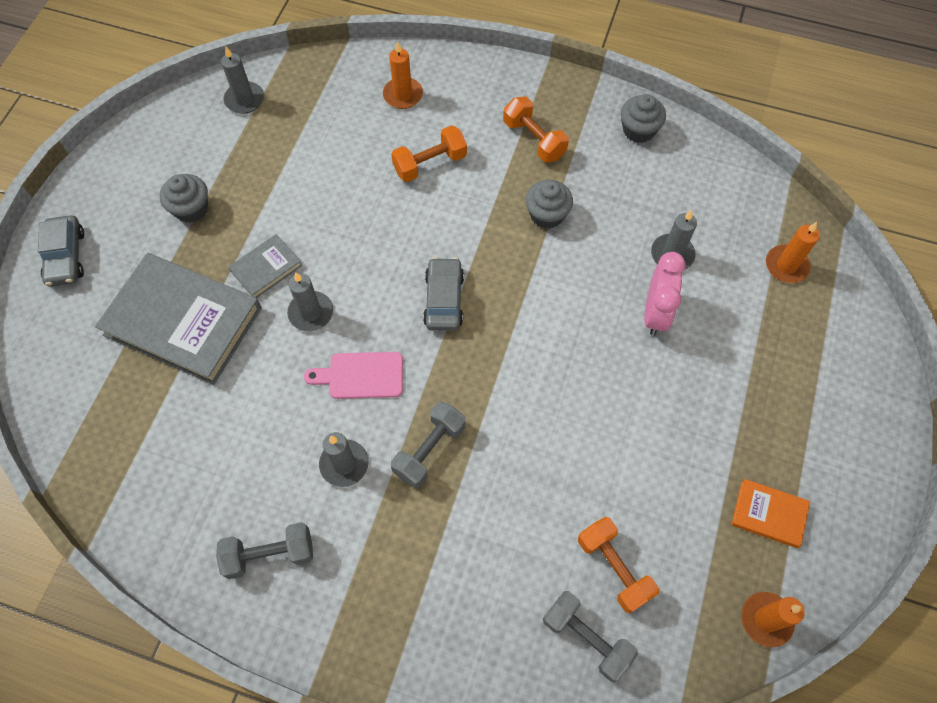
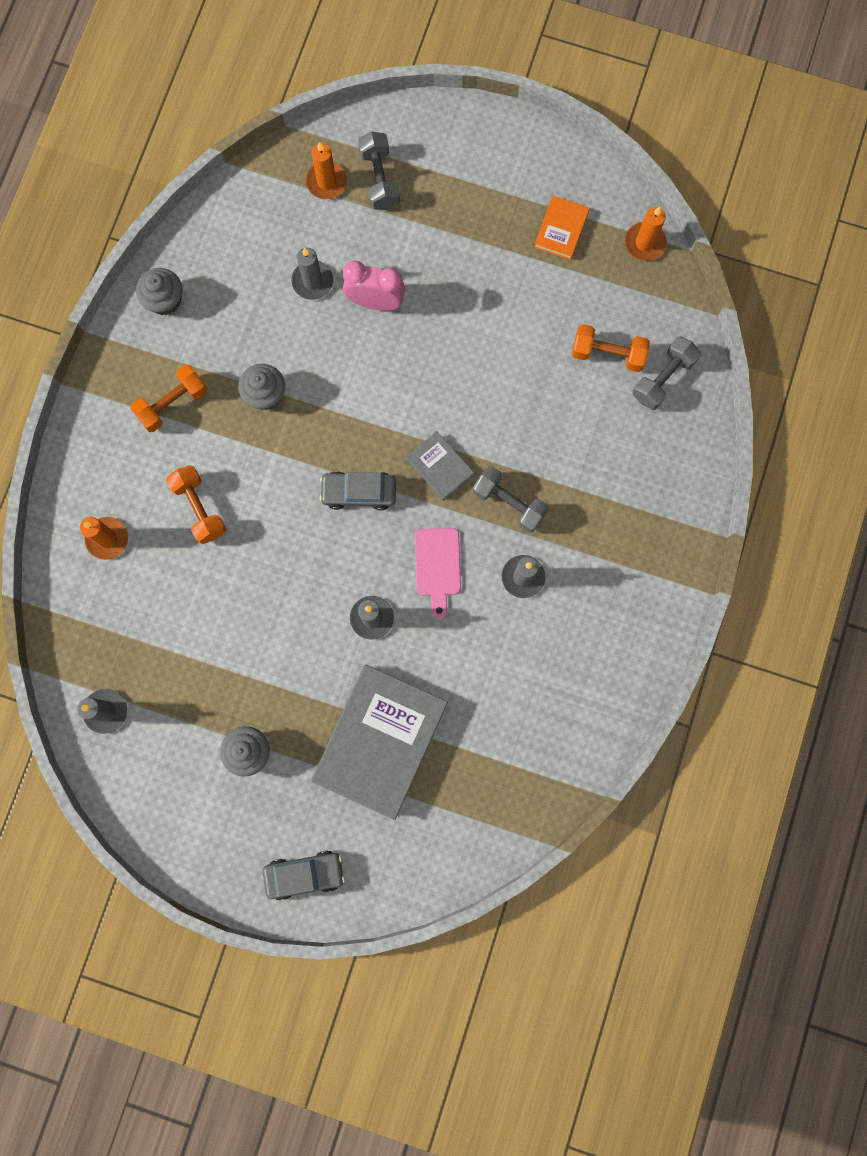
camera: 90 degrees left, 15 degrees up
(266, 268) = (322, 666): grey book -> grey book (439, 467)
(270, 554) = (603, 635): grey dumbbell -> grey dumbbell (379, 179)
(614, 568) = (607, 354): orange dumbbell -> orange dumbbell turned 45 degrees clockwise

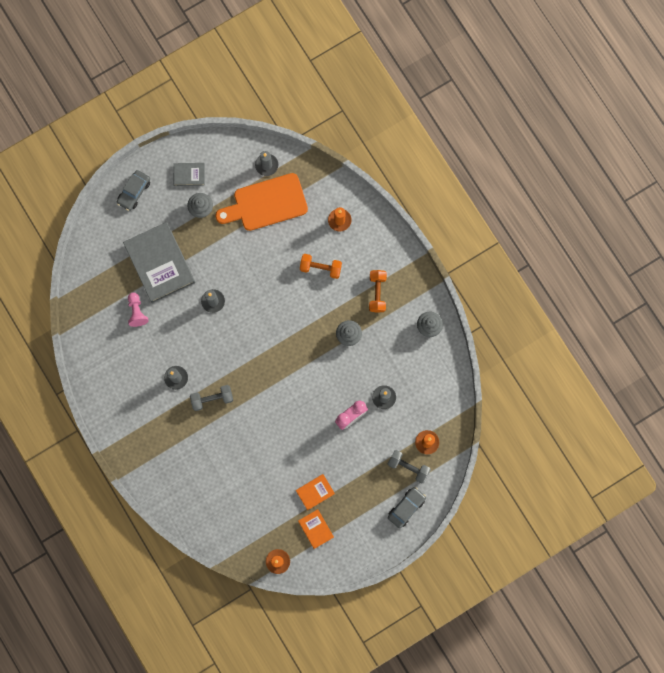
camera: 130 degrees right, 0 degrees up
(165, 663) = (266, 203): none -> orange cutting board
(359, 492) = (271, 339): grey car -> grey car (406, 507)
(437, 566) = (211, 346): pink cutting board -> none
(439, 467) = (253, 383): grey book -> grey book (189, 175)
(477, 713) = (137, 312): none -> pink pawn
(514, 268) = (315, 492): none -> orange book
(607, 354) = (241, 499): orange dumbbell -> none
(663, 379) = (209, 513): grey dumbbell -> none

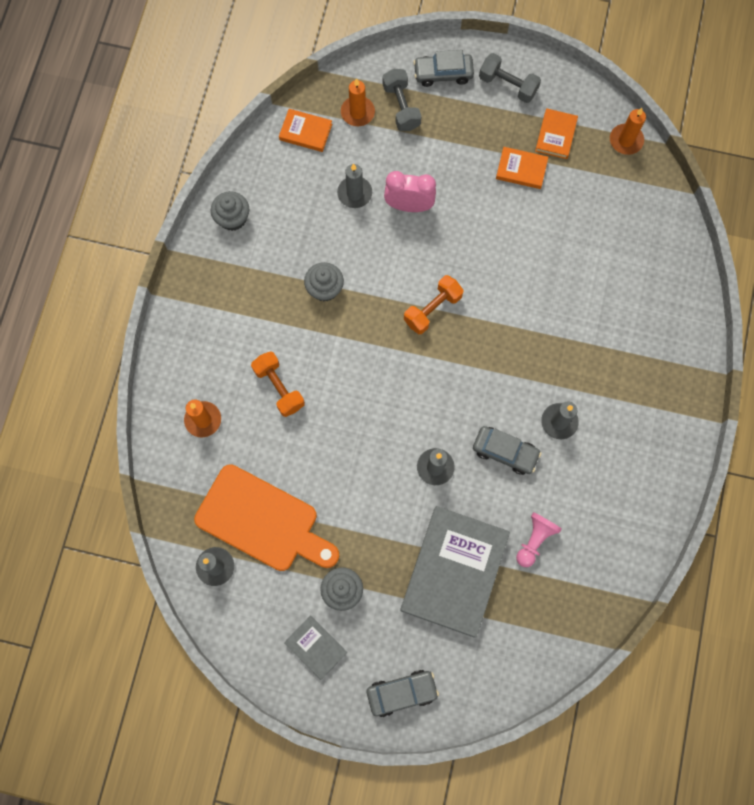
camera: 135 degrees left, 5 degrees down
(188, 339) = (505, 452): none -> grey car
(212, 399) = (540, 361): grey dumbbell -> grey dumbbell (508, 85)
(377, 293) = (247, 302): orange dumbbell -> orange dumbbell (432, 309)
(441, 406) = (305, 132): none -> orange book

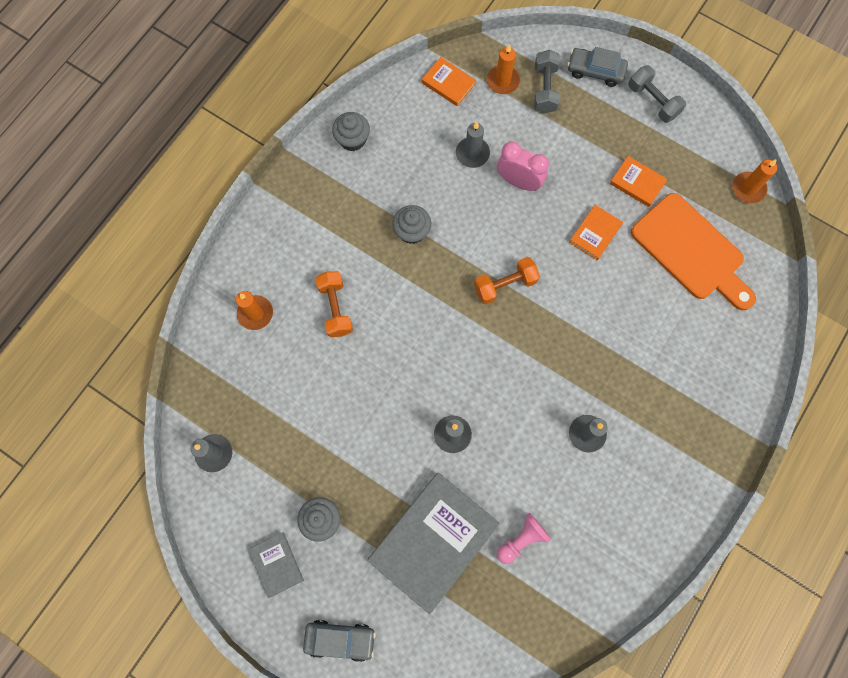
camera: 20 degrees right, 0 degrees up
(262, 521) = (273, 426): orange cutting board -> orange cutting board (691, 251)
(505, 452) = (524, 444): grey car -> none
(555, 135) = (682, 162): orange book -> orange book (595, 233)

